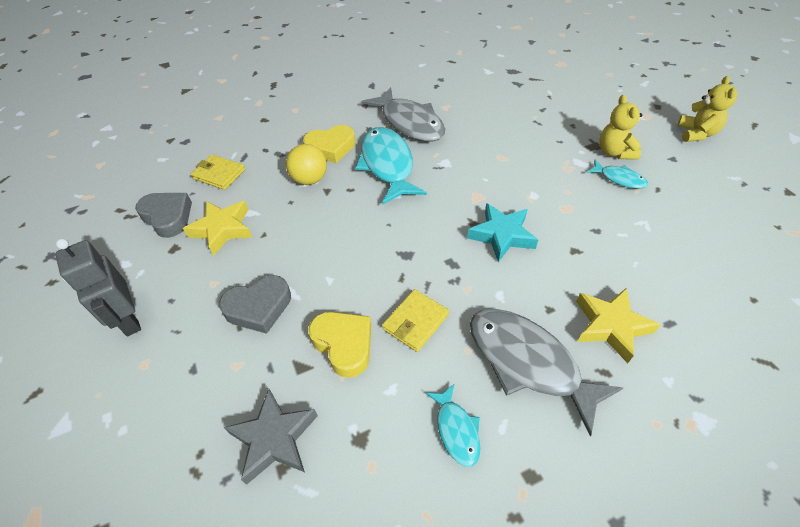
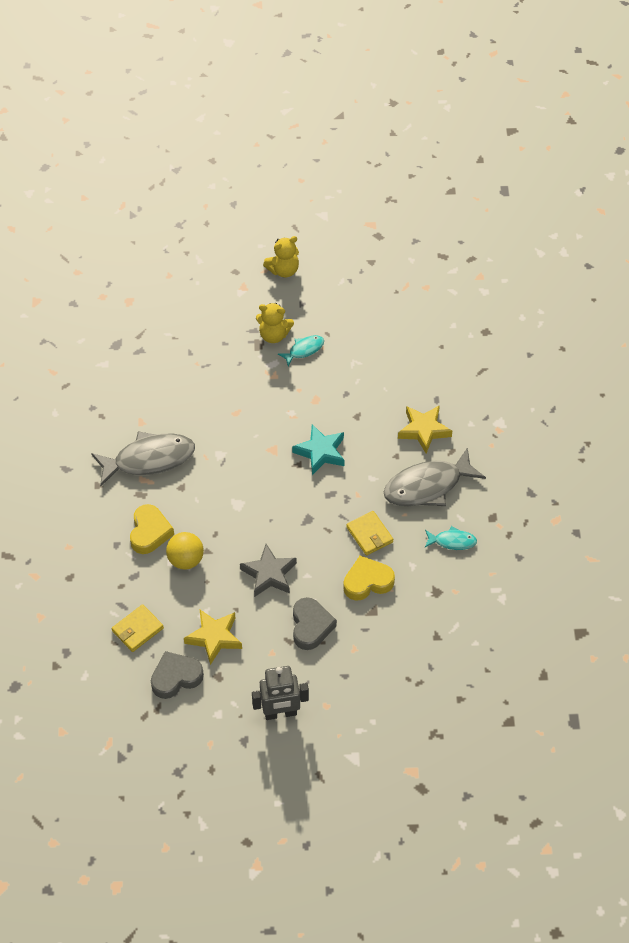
camera: 70 degrees left, 5 degrees up
(274, 439) = (416, 637): grey star -> grey star (269, 574)
(387, 165) = (199, 497): turquoise fish -> none
(696, 134) = (283, 270): yellow teddy bear -> yellow teddy bear turned 120 degrees clockwise

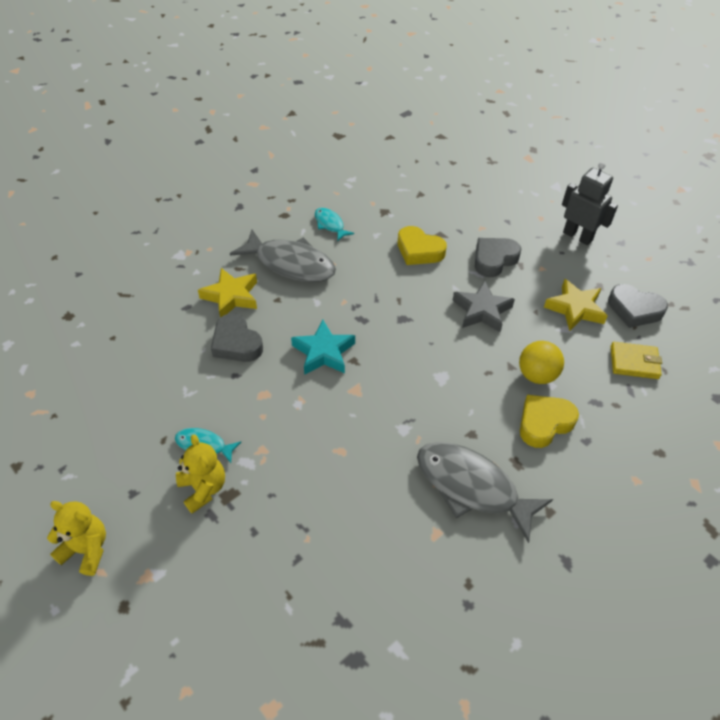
camera: 130 degrees left, 5 degrees down
(369, 535) = (375, 272): yellow wallet -> none
(374, 409) = (236, 343): none -> grey heart

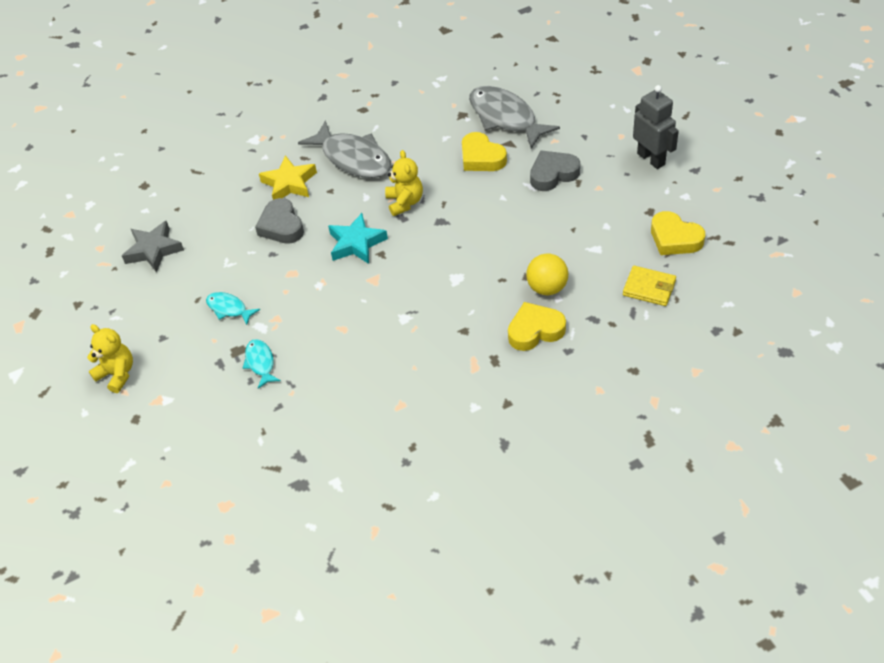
camera: 20 degrees right, 0 degrees up
(203, 489) = (219, 342): yellow teddy bear -> yellow teddy bear (405, 202)
(330, 225) = (404, 123): turquoise fish -> turquoise fish (260, 363)
(472, 487) = (446, 374): grey fish -> grey fish (505, 118)
(482, 311) = (519, 222): grey star -> grey star (154, 250)
(575, 308) = (614, 230): yellow star -> none
(634, 310) = (674, 238): grey heart -> yellow heart

